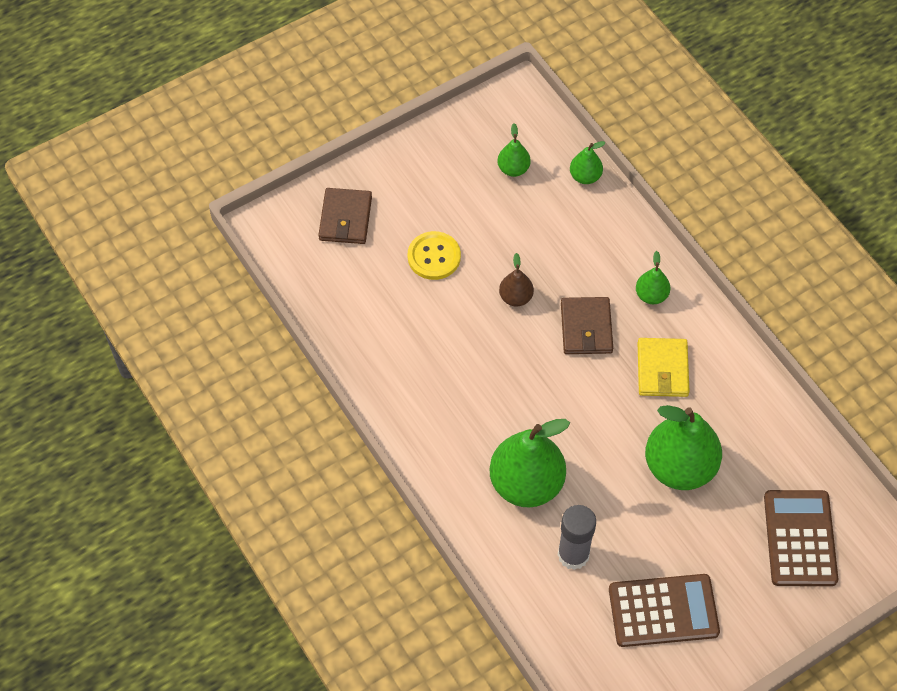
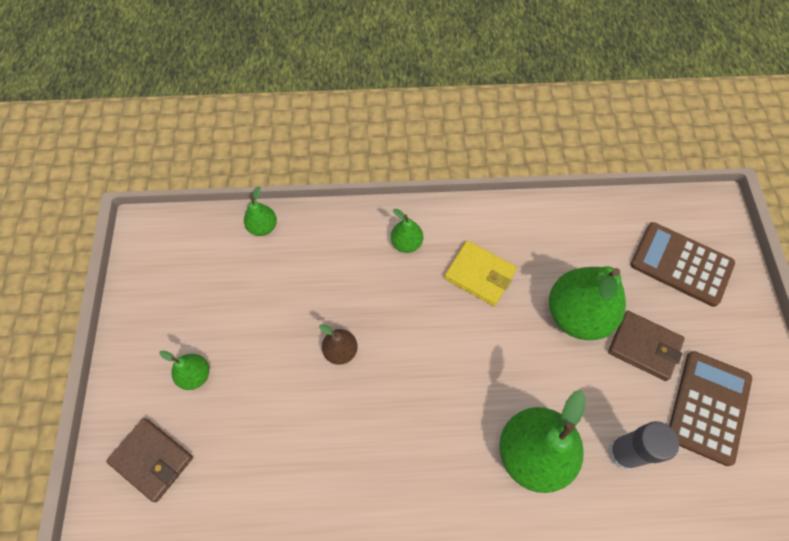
camera: 60 degrees left, 5 degrees up
(434, 257) = (252, 399): yellow button -> none
(513, 169) = (214, 277): green pear -> green pear (195, 375)
(586, 328) = (406, 310): brown wallet -> brown wallet (644, 346)

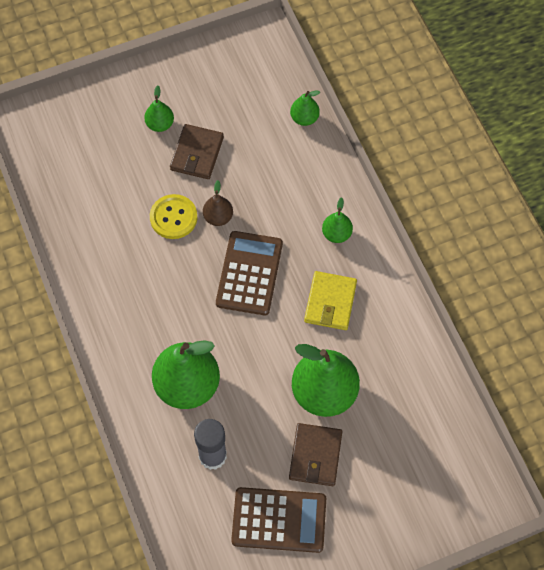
camera: 70 degrees right, 0 degrees up
(152, 460) = (89, 124): brown wallet -> brown wallet (197, 154)
(321, 399) = (173, 217): none -> yellow button
(681, 264) = (415, 475): brown calculator -> brown calculator (249, 273)

